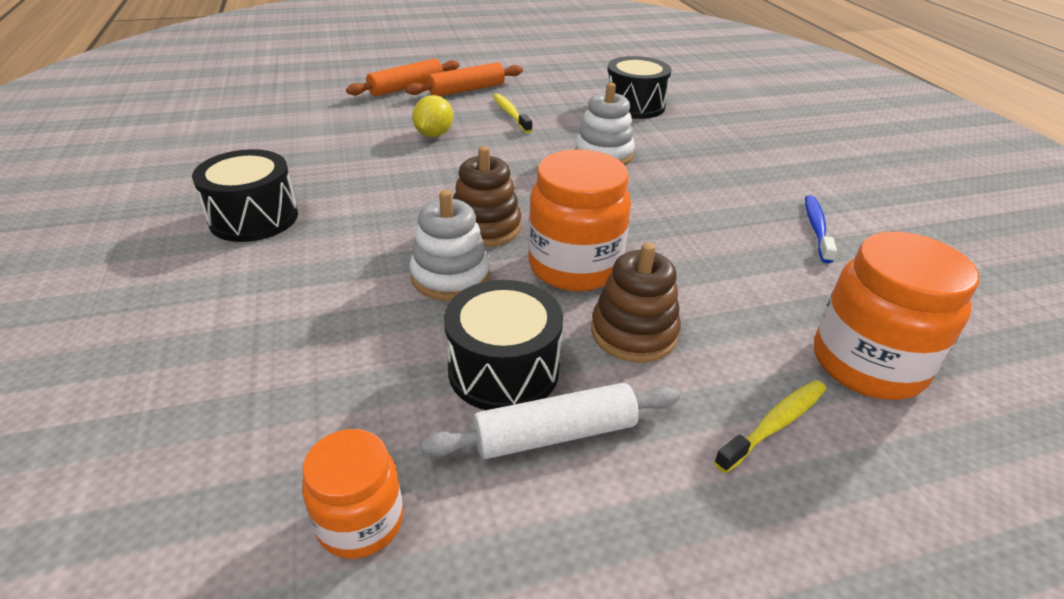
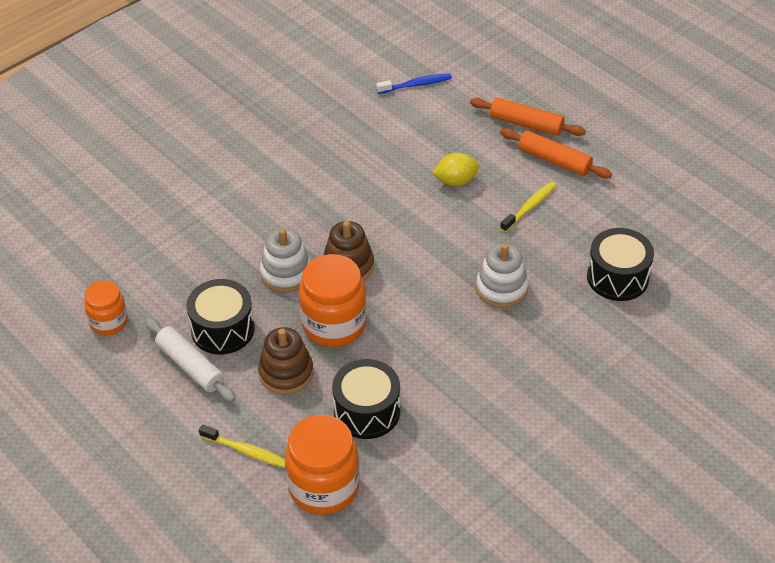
camera: 65 degrees right, 10 degrees up
(254, 218) = (284, 159): black drum -> black drum (367, 411)
(816, 228) = (476, 442): blue toothbrush -> blue toothbrush (416, 85)

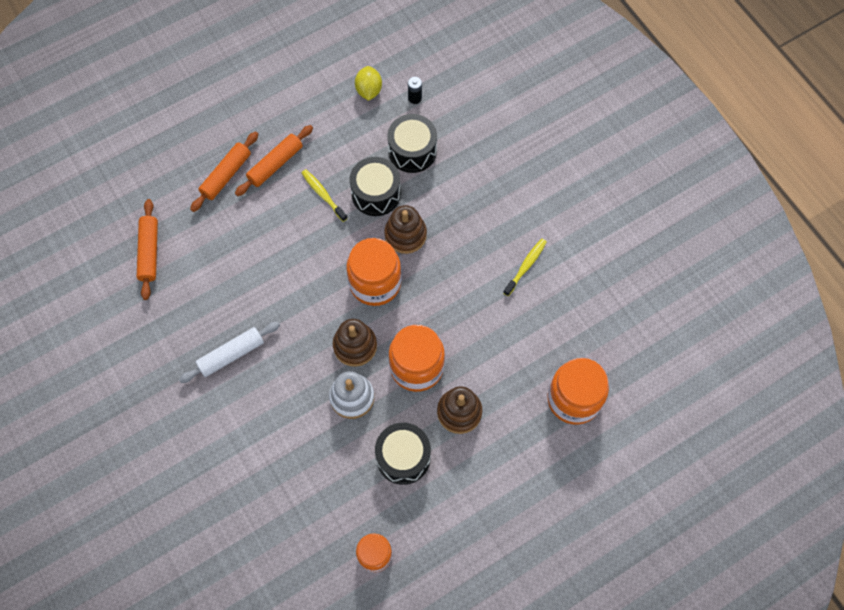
camera: 80 degrees left, 20 degrees up
(190, 366) = (437, 488): white rolling pin -> white rolling pin (231, 355)
(246, 451) = (531, 453): yellow toothbrush -> yellow toothbrush (526, 266)
(367, 411) = (508, 356): black drum -> black drum (376, 194)
(416, 85) = (149, 252): blue toothbrush -> orange rolling pin
(430, 271) = (375, 283): none -> orange jar
(455, 181) = (279, 244): yellow lemon -> yellow lemon (369, 90)
(501, 288) = (405, 235): white stacking toy -> brown stacking toy
(694, 268) = (415, 98): none -> black battery

